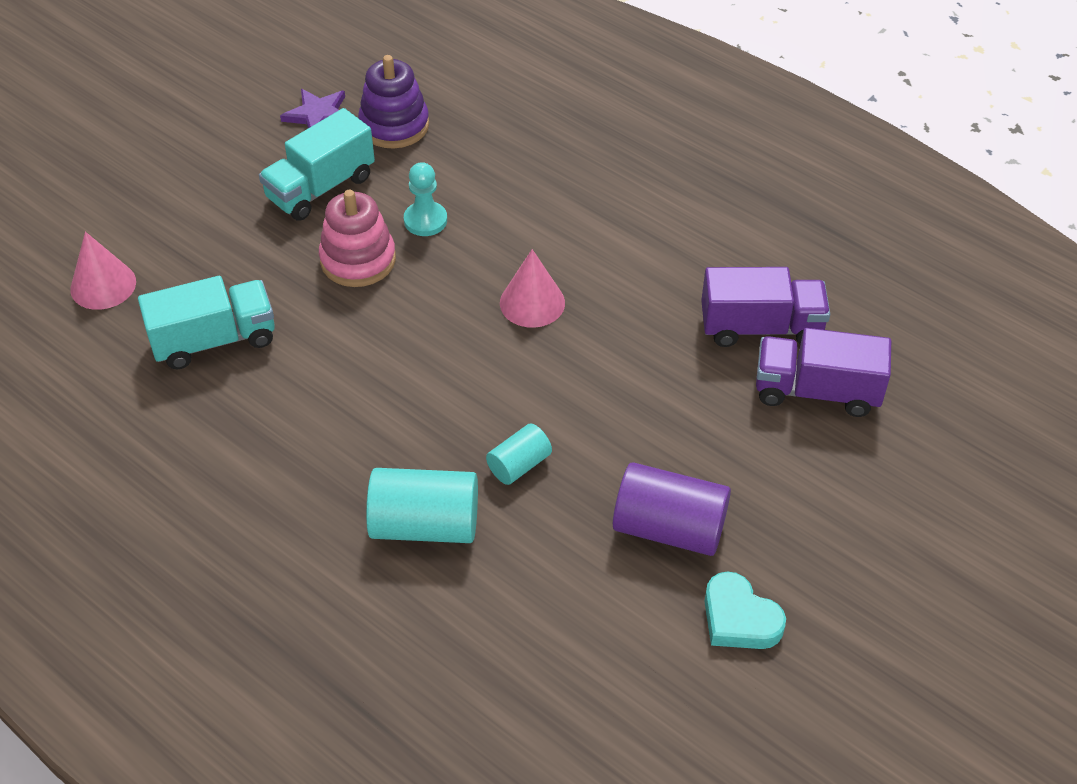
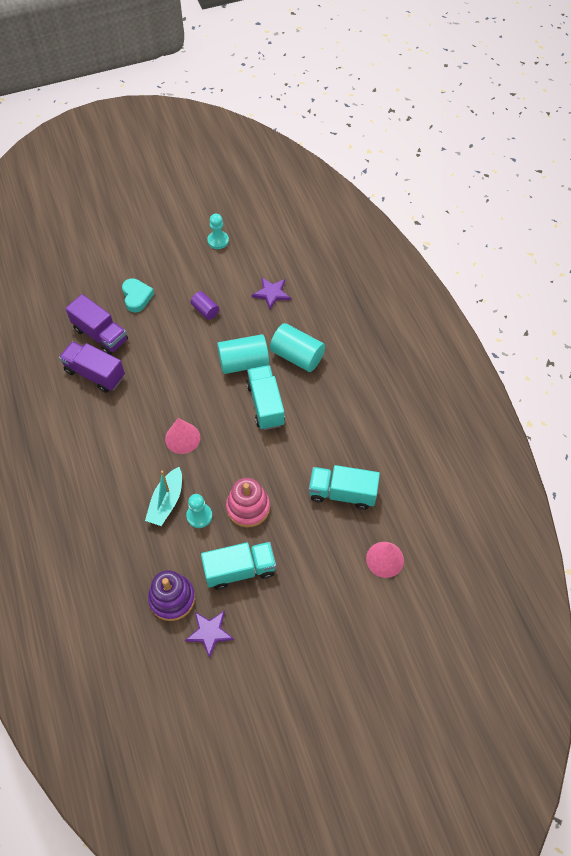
camera: 150 degrees left, 10 degrees up
(428, 412) = (265, 405): none -> turquoise truck
(488, 216) = (166, 502): none -> turquoise boat
(519, 465) = (243, 362): turquoise cylinder -> turquoise cylinder, size x1.78
(563, 632) = (271, 293): none -> purple star
(669, 528) = (205, 310): purple cylinder -> purple cylinder, size x0.56
(739, 618) = (207, 269): turquoise heart -> turquoise heart (137, 297)
(774, 702) = (218, 241): none -> turquoise pawn

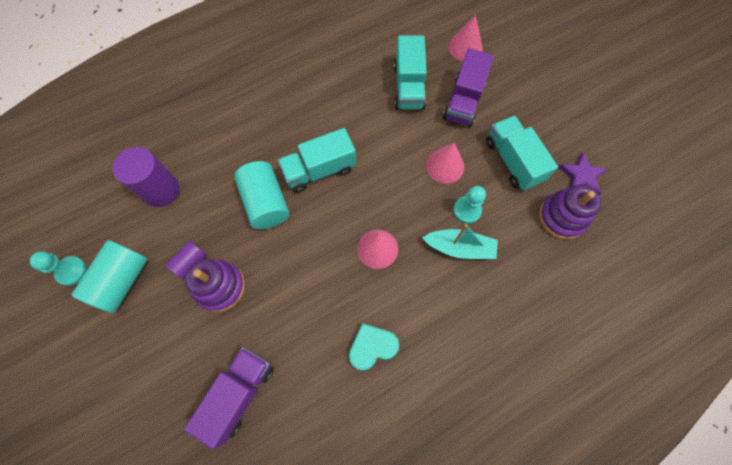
camera: 100 degrees left, 10 degrees up
(95, 374) = (303, 382): purple truck -> purple truck (463, 101)
(137, 297) = (171, 359): turquoise heart -> turquoise heart (372, 347)
(181, 328) = (220, 287): none -> purple stacking toy
(248, 507) = (445, 166): pink stacking toy -> pink cone
(271, 293) = (161, 190): purple star -> purple cylinder
(297, 356) = (251, 149): turquoise cylinder -> turquoise cylinder (122, 280)

